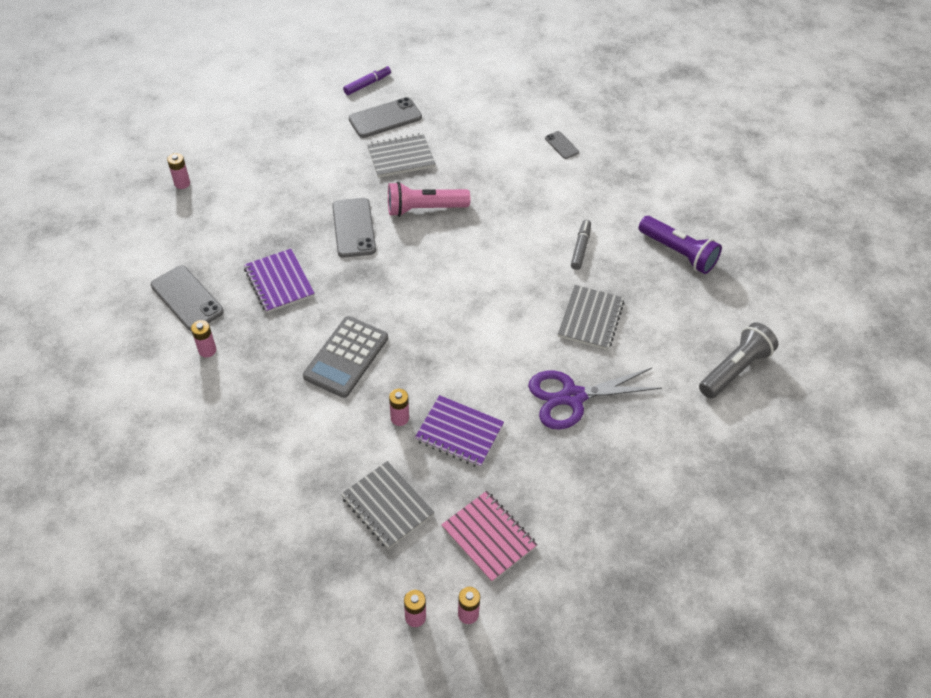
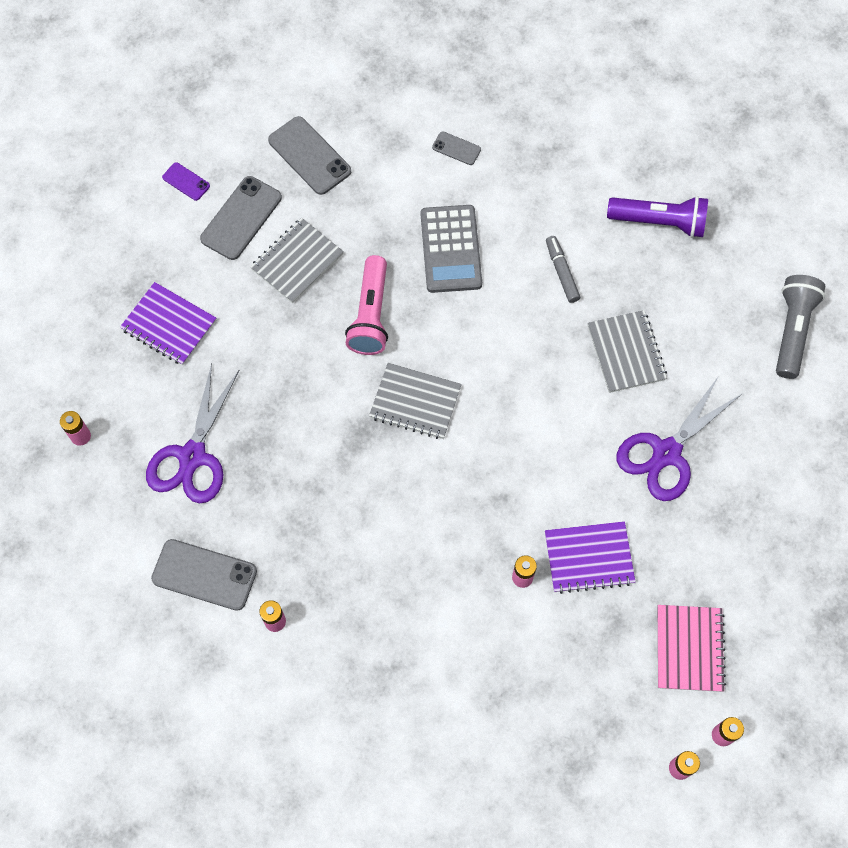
camera: 30 degrees left, 15 degrees up
(240, 229) = (193, 456): none -> purple scissors
(279, 282) = (286, 496): purple notebook -> purple notebook (169, 325)
(346, 357) = (421, 542): grey calculator -> grey calculator (451, 249)
(353, 228) = (314, 383): grey phone -> grey phone (309, 156)
(367, 84) = (186, 182): purple marker -> purple phone
(387, 506) = (577, 676): grey notebook -> grey notebook (415, 402)
(424, 208) = (370, 315): pink flashlight -> pink flashlight turned 45 degrees counterclockwise
(488, 537) = (689, 649): pink notebook -> pink notebook turned 75 degrees clockwise

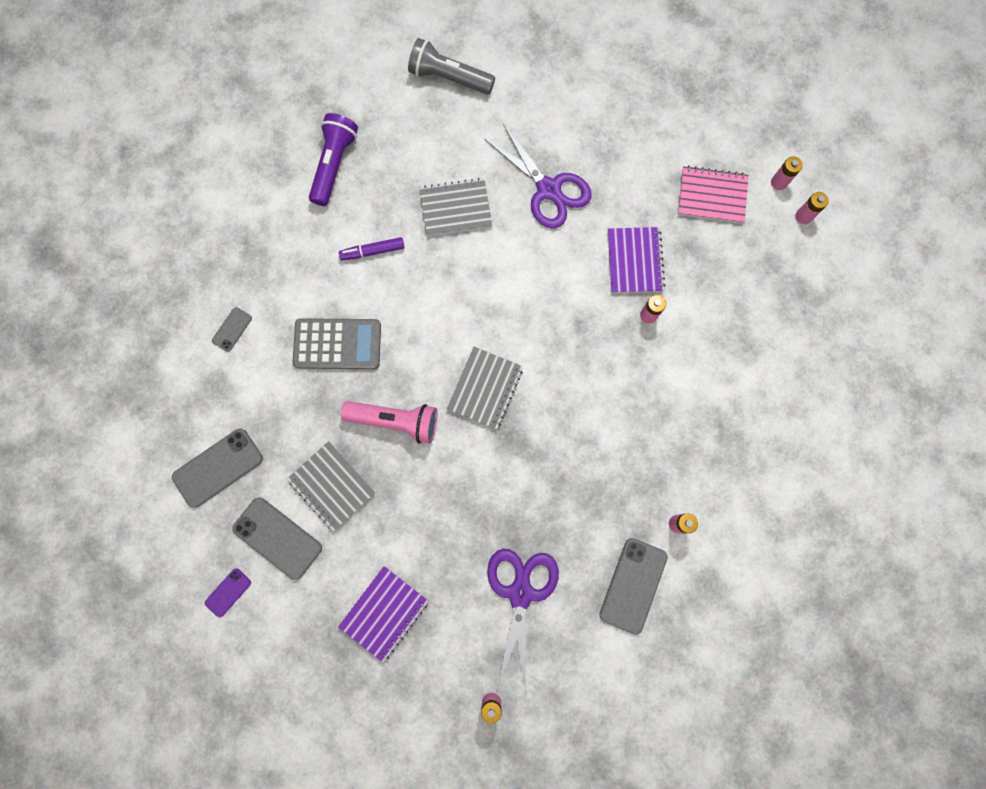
camera: 85 degrees left, 10 degrees up
(193, 456) = (520, 593): purple scissors -> purple scissors turned 105 degrees counterclockwise
(561, 272) = (373, 251): grey marker -> purple marker

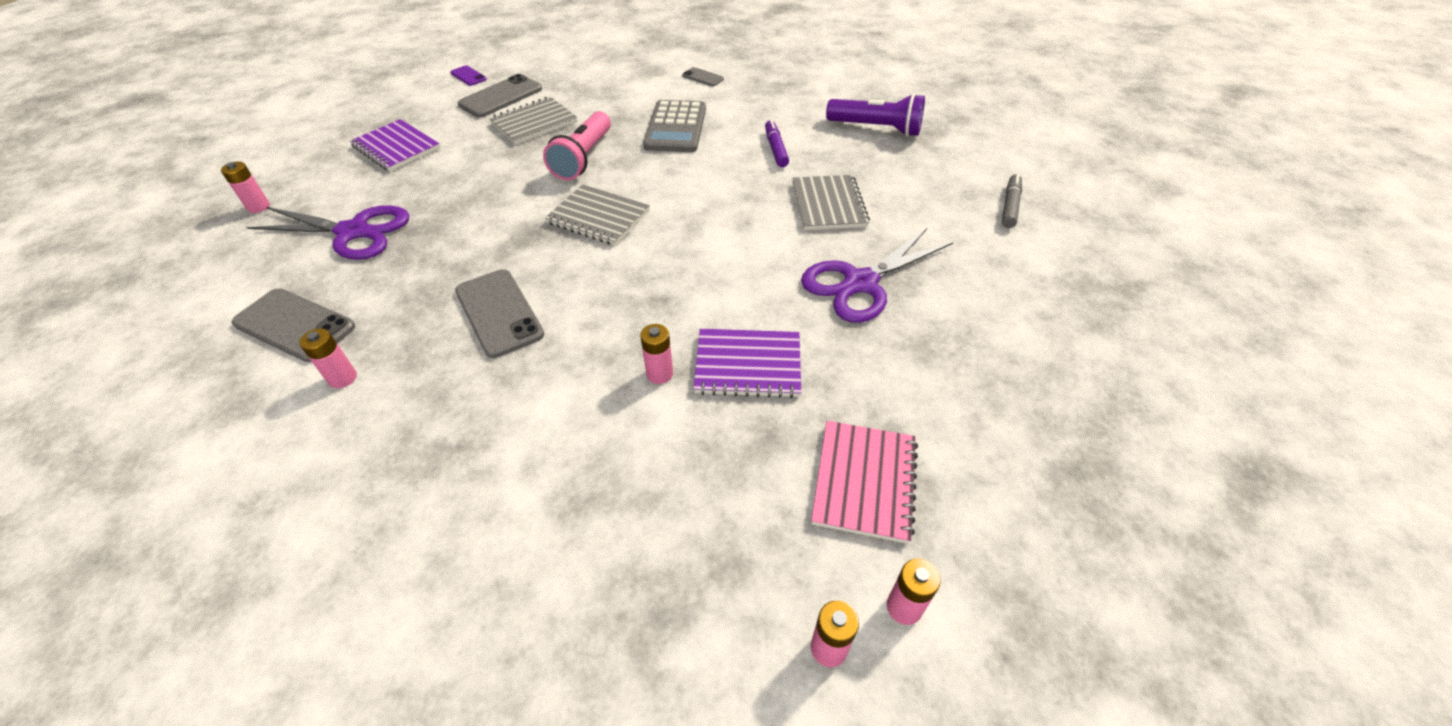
camera: 95 degrees right, 30 degrees down
(218, 467) = (577, 72): grey phone -> grey phone (499, 313)
(449, 77) = (1009, 206): grey flashlight -> grey marker

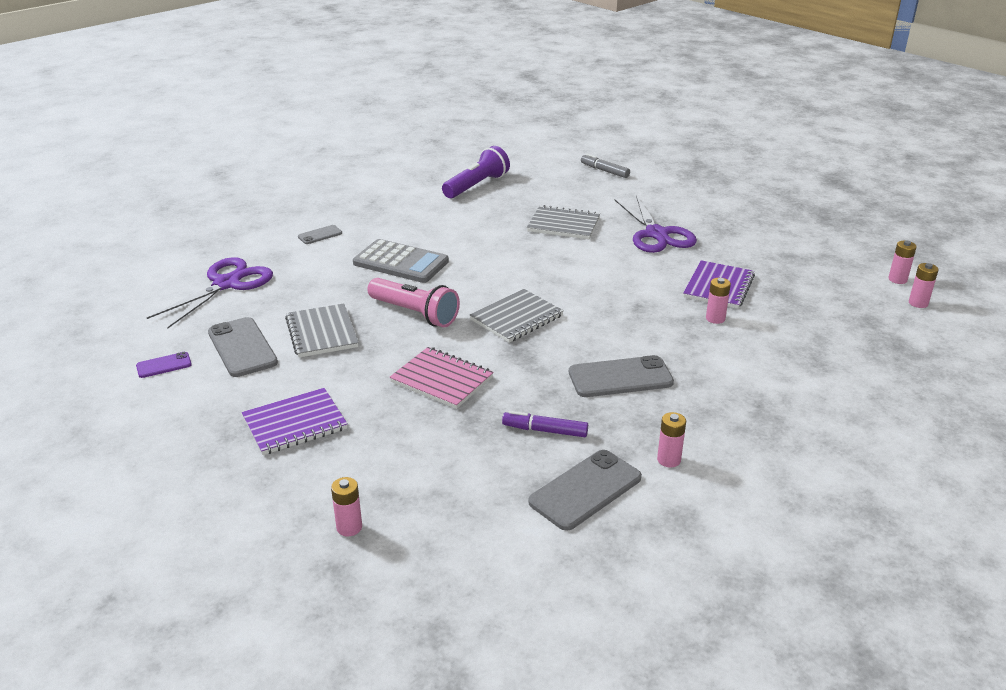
camera: 70 degrees left, 15 degrees down
(353, 232) = (450, 455): purple scissors -> purple scissors (226, 284)
(775, 149) = (473, 228): purple marker -> purple marker (545, 430)
(864, 481) = (820, 271): pink notebook -> pink notebook (442, 380)

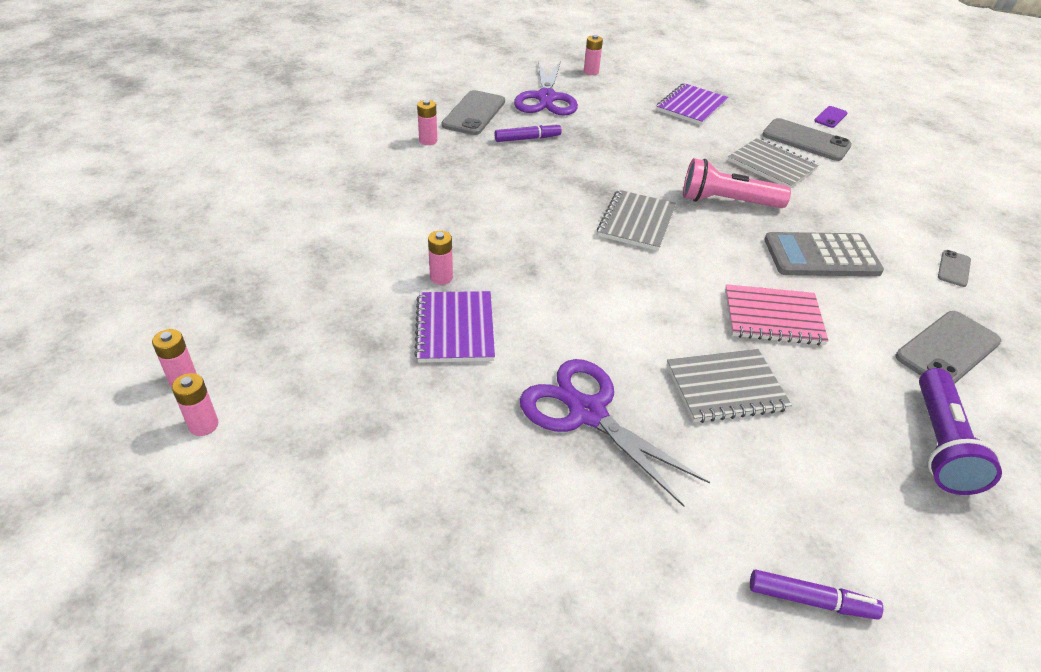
camera: 150 degrees right, 10 degrees up
(226, 284) = (918, 186): purple scissors -> purple scissors (546, 98)
(442, 380) = (635, 153): pink notebook -> pink notebook (773, 317)
(604, 171) = (810, 600): grey marker -> purple marker
(620, 377) = (499, 189): grey phone -> grey phone (947, 349)

